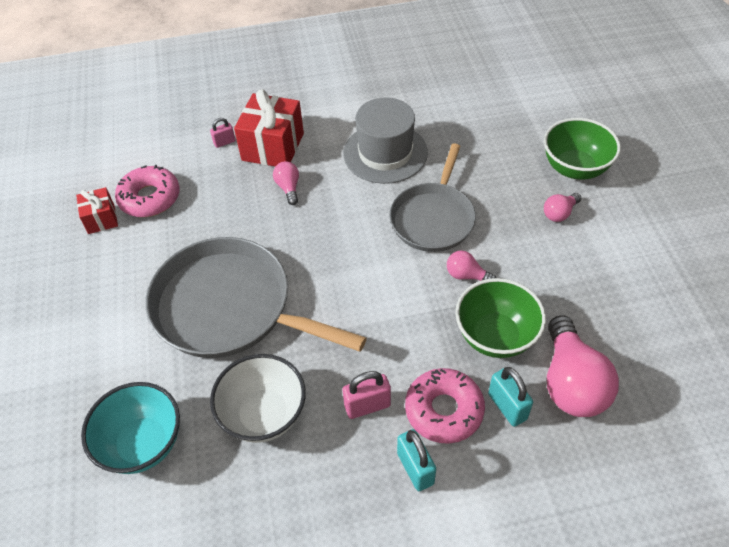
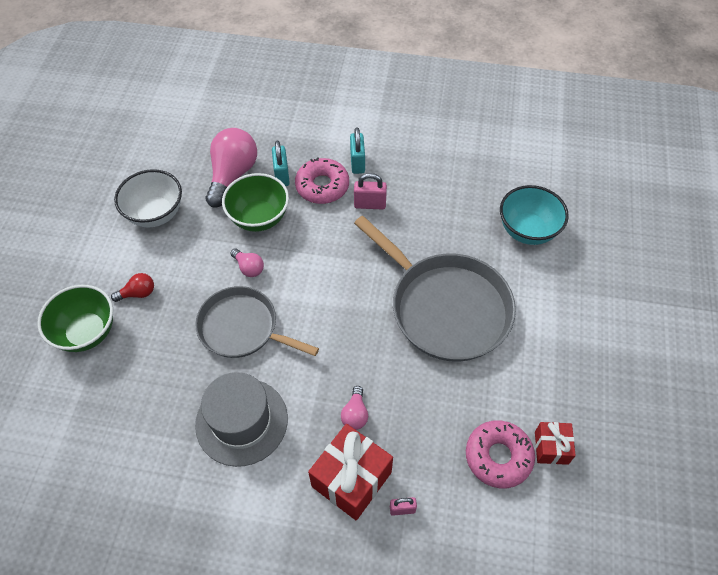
camera: 160 degrees left, 5 degrees up
(264, 415) = (441, 221): white bowl -> white bowl (156, 214)
(433, 218) = (242, 328): grey pan -> grey pan turned 105 degrees counterclockwise
(559, 213) = (138, 293): pink light bulb -> red light bulb

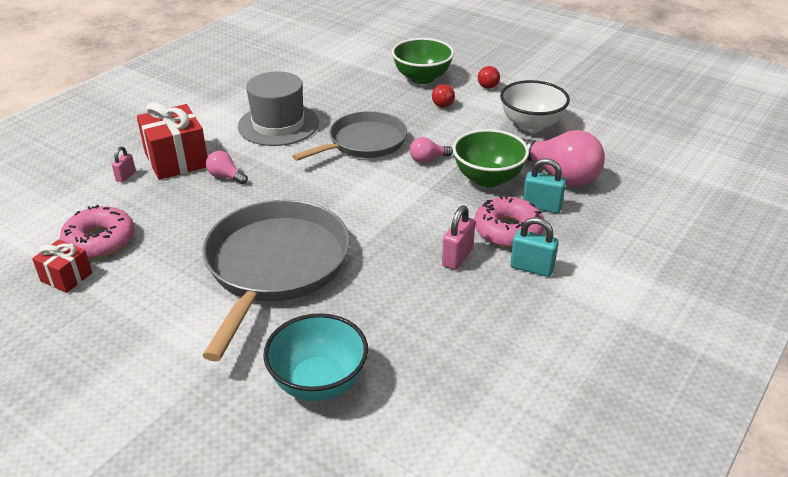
camera: 115 degrees right, 20 degrees down
(84, 270) = (487, 84): none -> red light bulb
(446, 308) = (275, 266): grey pan -> grey pan turned 120 degrees clockwise

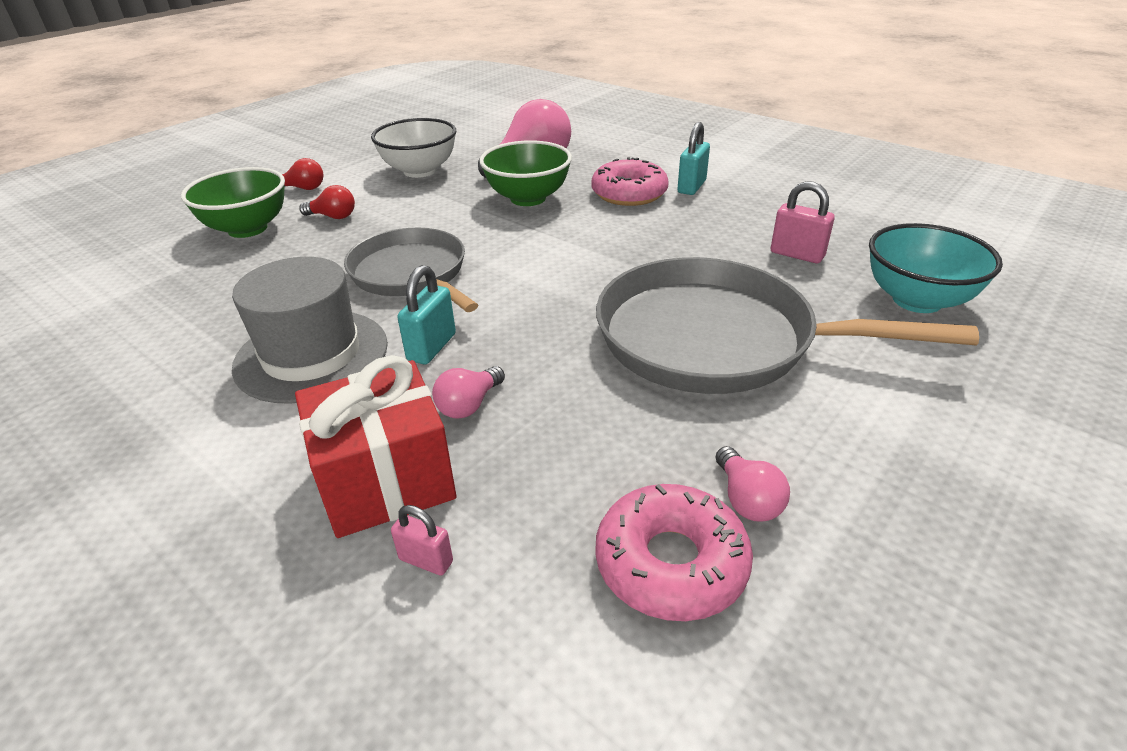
camera: 85 degrees left, 0 degrees up
(66, 277) = (798, 598): red gift -> none
(428, 159) = (474, 230): pink light bulb -> pink light bulb (747, 499)
(457, 257) = (679, 220): pink padlock -> pink padlock (797, 254)
(541, 207) = (587, 176): turquoise padlock -> turquoise padlock (432, 347)

